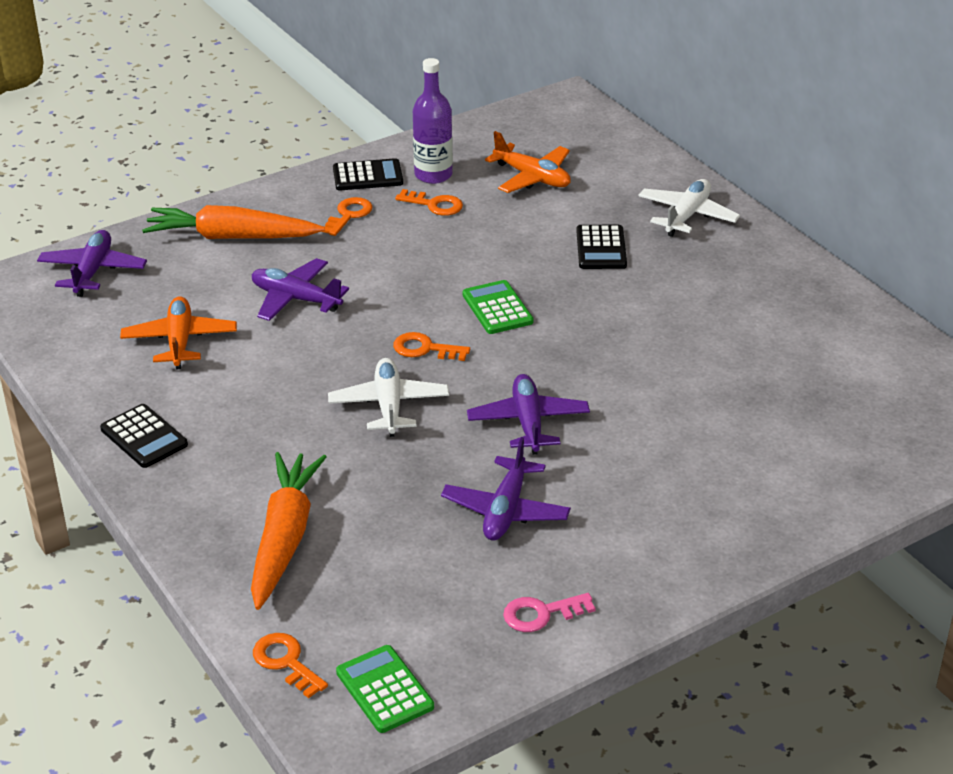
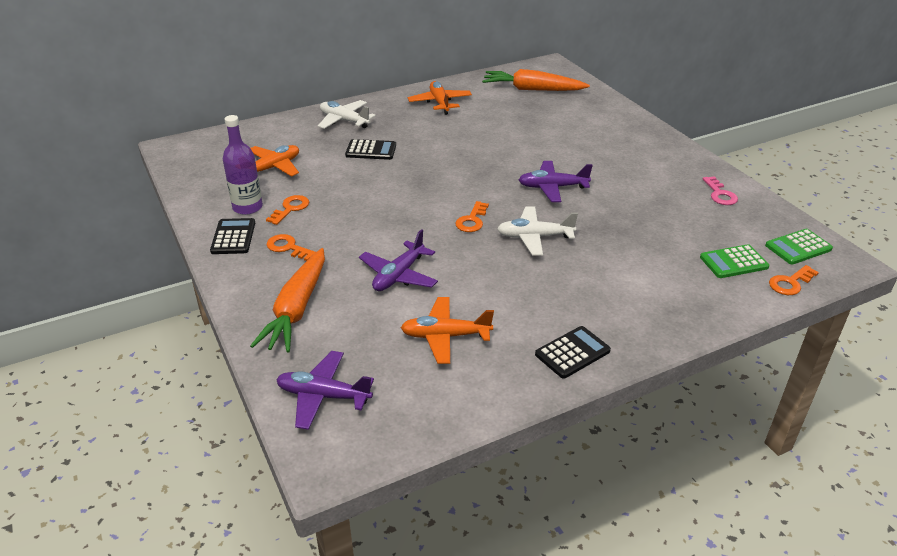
camera: 85 degrees left, 0 degrees up
(284, 538) = (676, 283): orange carrot -> orange carrot (532, 89)
(497, 308) = (430, 191): green calculator -> green calculator (733, 262)
(506, 510) = (635, 200): purple plane -> none
(783, 299) = (440, 103): none -> orange plane

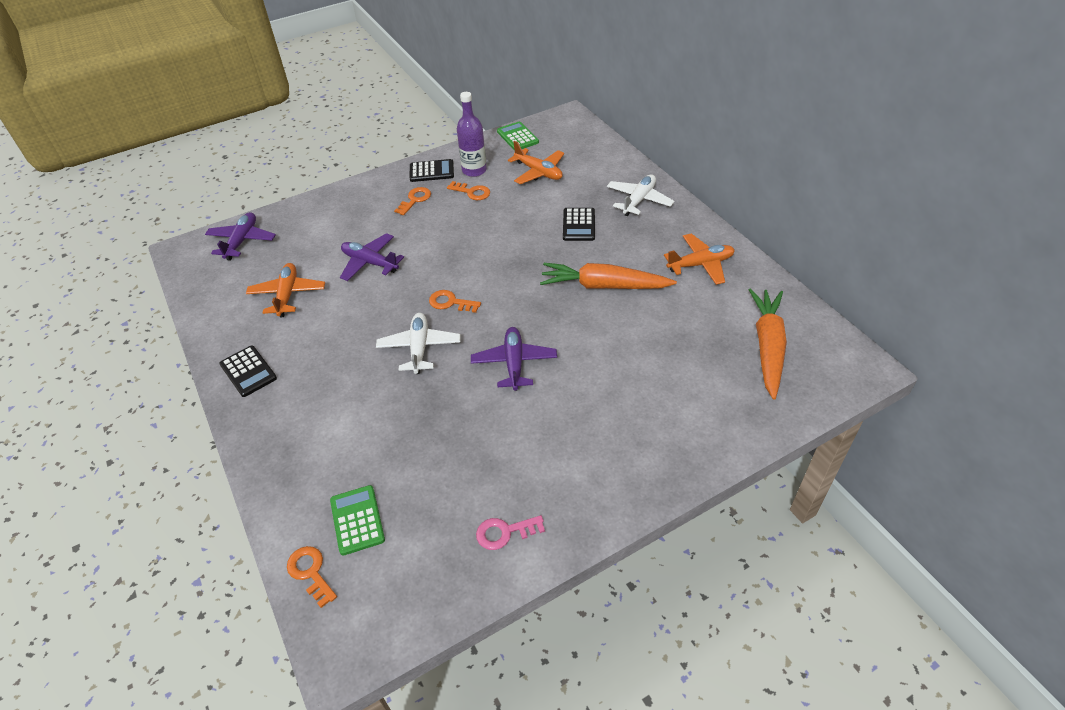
camera: 90 degrees right, 10 degrees up
(297, 309) = (336, 216): orange carrot -> orange carrot (604, 286)
(798, 247) = (379, 601): green calculator -> green calculator (517, 137)

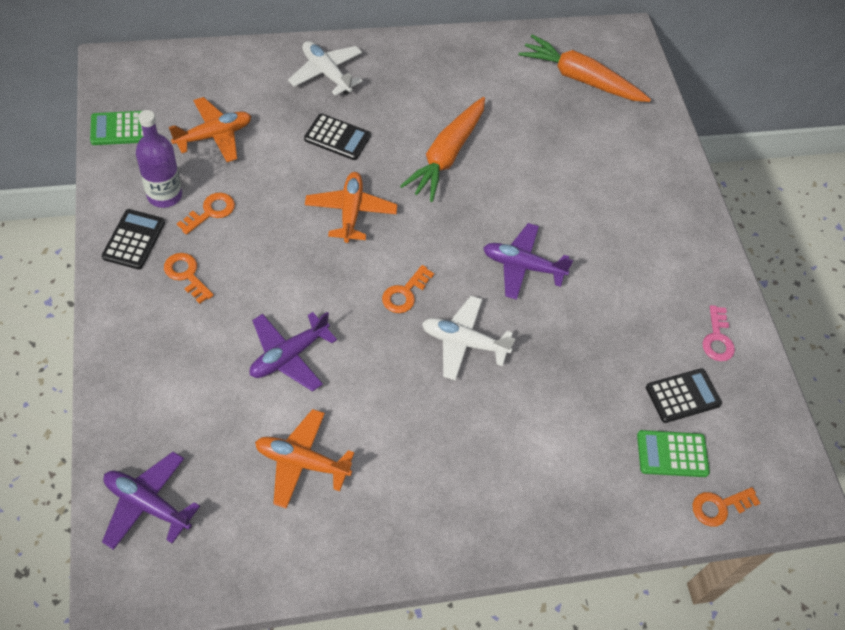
camera: 80 degrees left, 10 degrees up
(248, 371) = (424, 529): black calculator -> black calculator (683, 396)
(700, 264) = (454, 72): orange plane -> orange plane (350, 212)

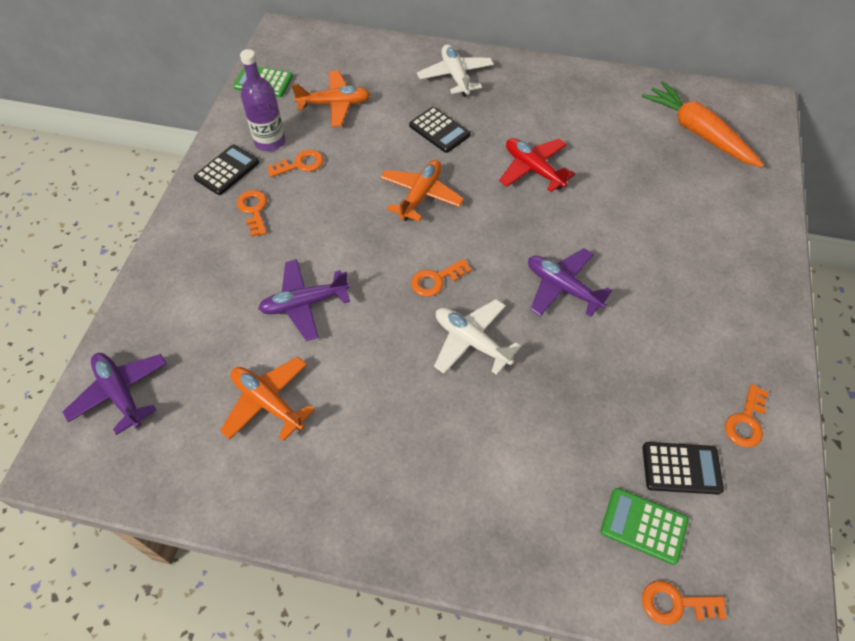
camera: 30 degrees right, 0 degrees up
(446, 155) = (533, 169): orange carrot -> red plane
(717, 338) = (746, 421): pink key -> orange key

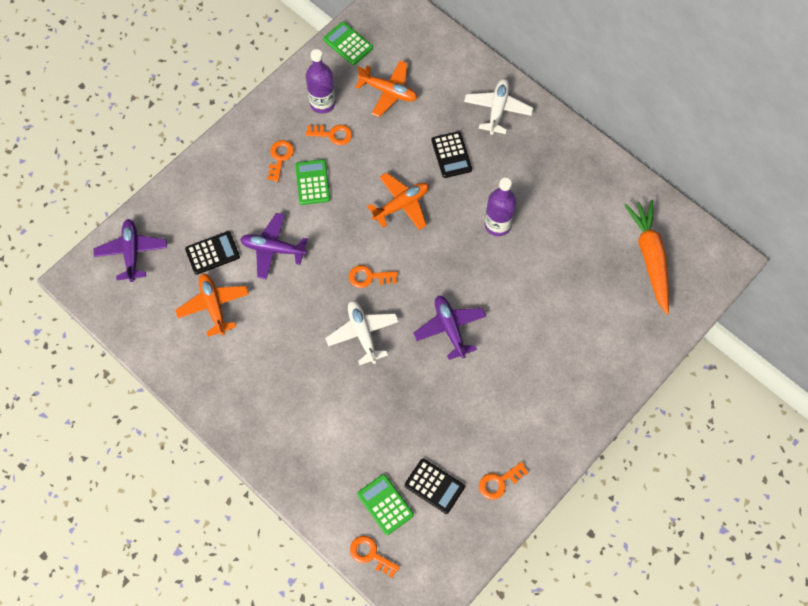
camera: 30 degrees right, 10 degrees up
(227, 170) = (279, 114): black calculator -> black calculator (212, 253)
(307, 217) = (312, 182): none -> green calculator
(533, 169) = (497, 225): red plane -> purple bottle

